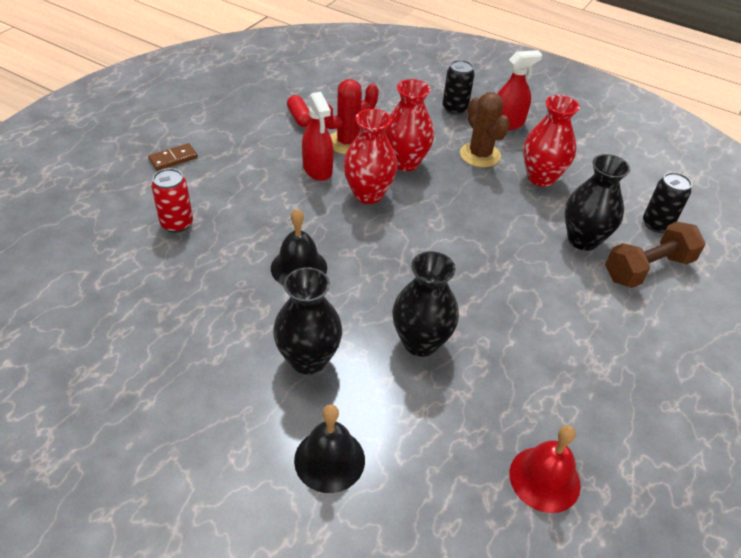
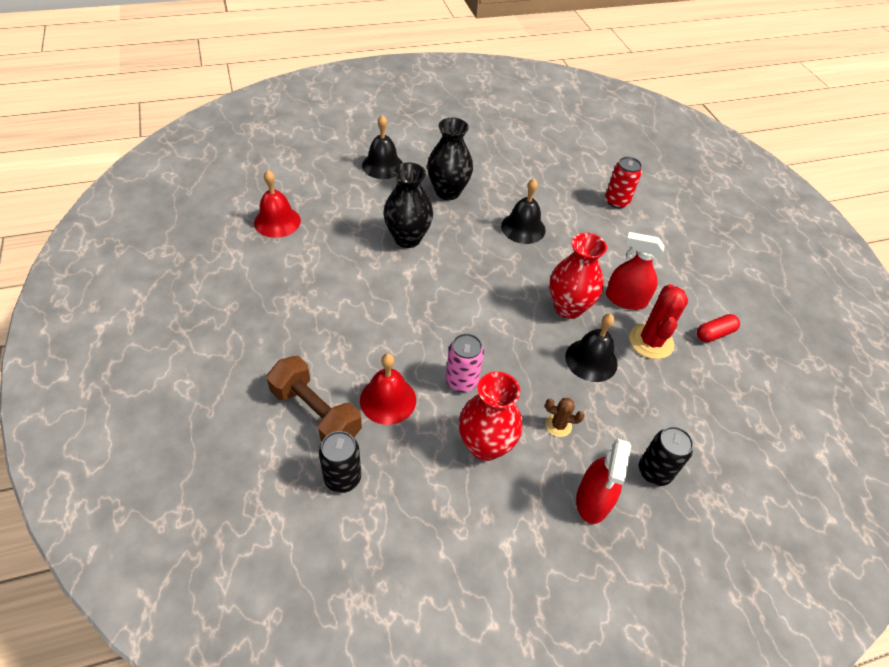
camera: 130 degrees right, 5 degrees up
(173, 159) = (698, 233): brown domino -> none
(299, 118) = (714, 334): red capsule -> red capsule turned 45 degrees counterclockwise
(405, 162) = (591, 360): red vase -> black bell
(480, 155) = (558, 425): brown cactus -> brown cactus, size x0.54
(514, 213) = (461, 381): none -> pink can
(583, 240) = (388, 400): black vase -> red bell
(647, 269) = (316, 413): brown dumbbell -> brown dumbbell turned 60 degrees counterclockwise

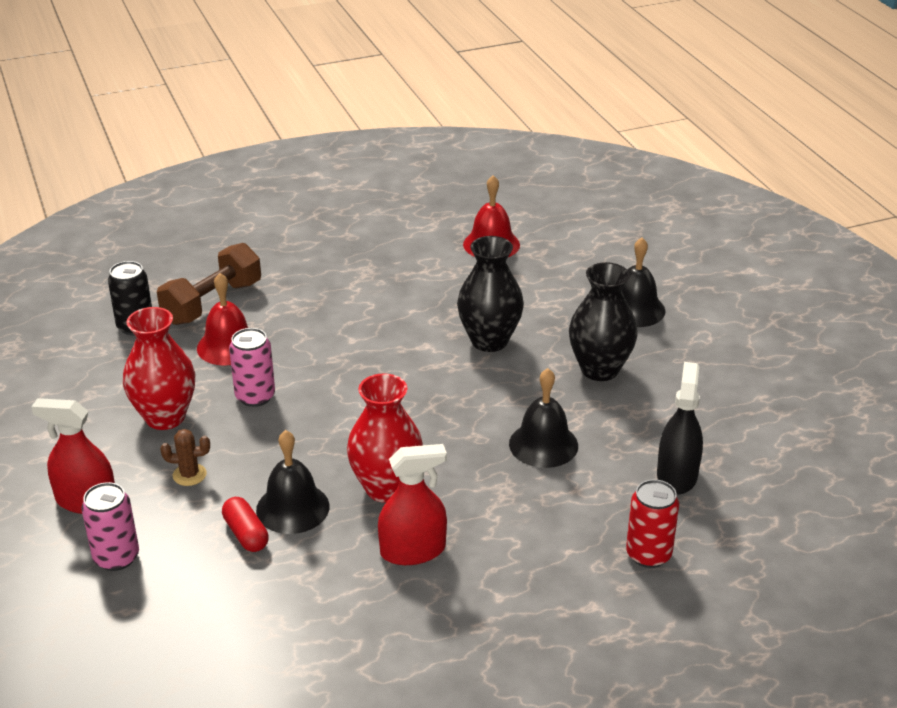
camera: 90 degrees right, 15 degrees down
(551, 179) = (677, 476): none -> black spray bottle
(558, 425) = (189, 475): brown cactus -> brown cactus turned 75 degrees clockwise
(625, 299) = (413, 550): red spray bottle -> red spray bottle turned 60 degrees clockwise
(651, 341) = (331, 573): red cactus -> none
(654, 472) = (116, 557): black can -> pink can
(714, 334) = (354, 652): red capsule -> red capsule (246, 534)

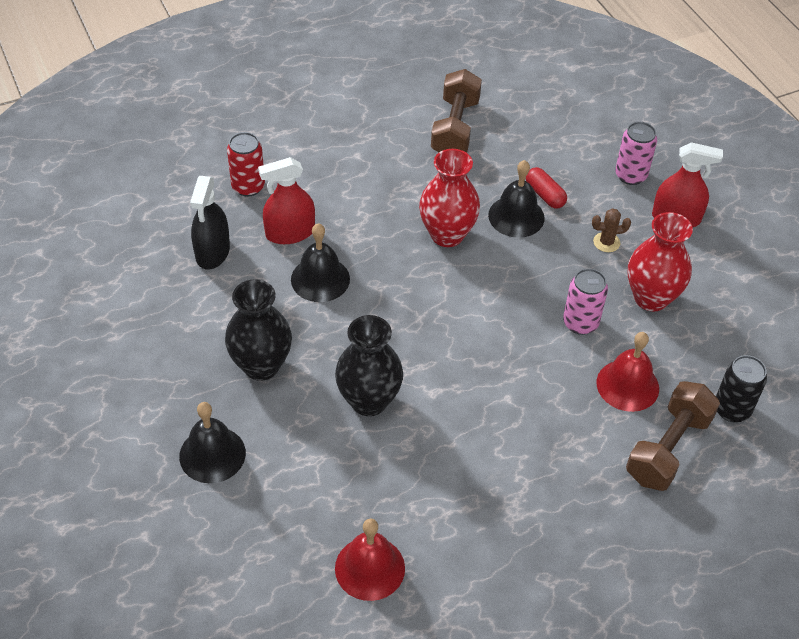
camera: 175 degrees right, 15 degrees up
(348, 637) = (455, 128): none -> brown dumbbell
(413, 550) = (420, 185): red spray bottle -> red spray bottle (290, 233)

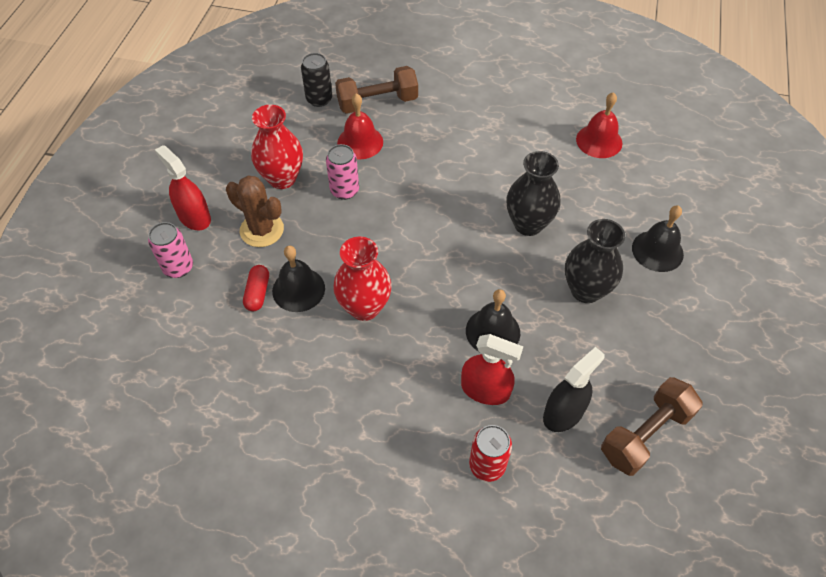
camera: 140 degrees left, 5 degrees up
(455, 128) = (253, 406): brown dumbbell -> brown dumbbell (645, 434)
(606, 242) = (262, 230): brown cactus -> brown cactus, size x1.86

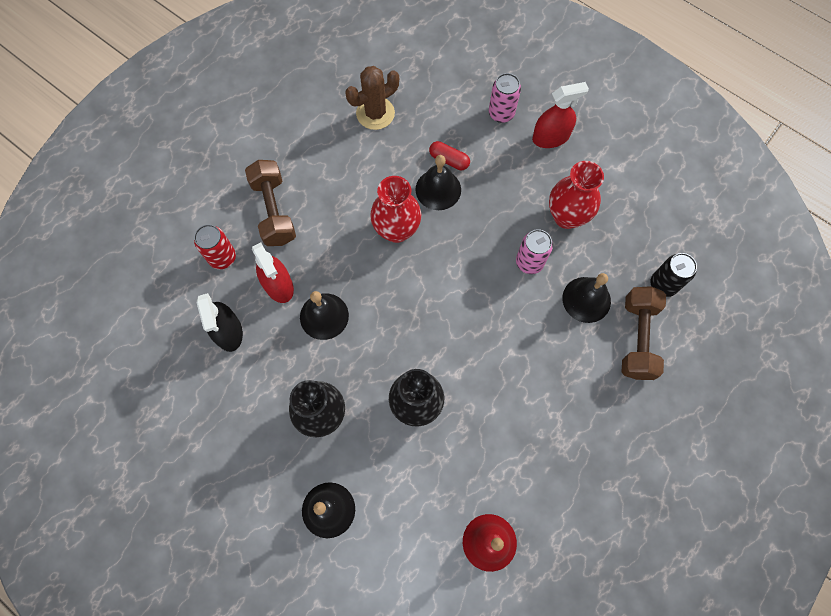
camera: 115 degrees right, 15 degrees up
(262, 230) = (513, 182): brown cactus -> brown cactus (375, 113)
(360, 142) = (586, 299): red bell -> black bell
(485, 390) = (278, 285): red spray bottle -> red spray bottle turned 75 degrees counterclockwise
(645, 434) = (178, 382): brown dumbbell -> brown dumbbell (274, 211)

